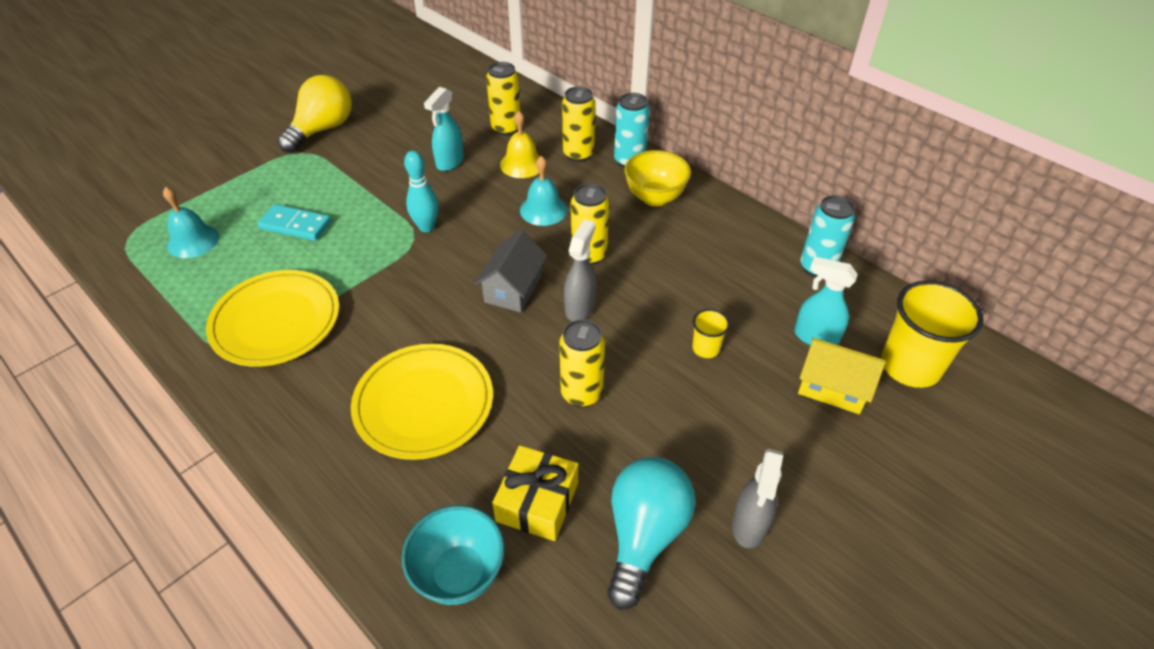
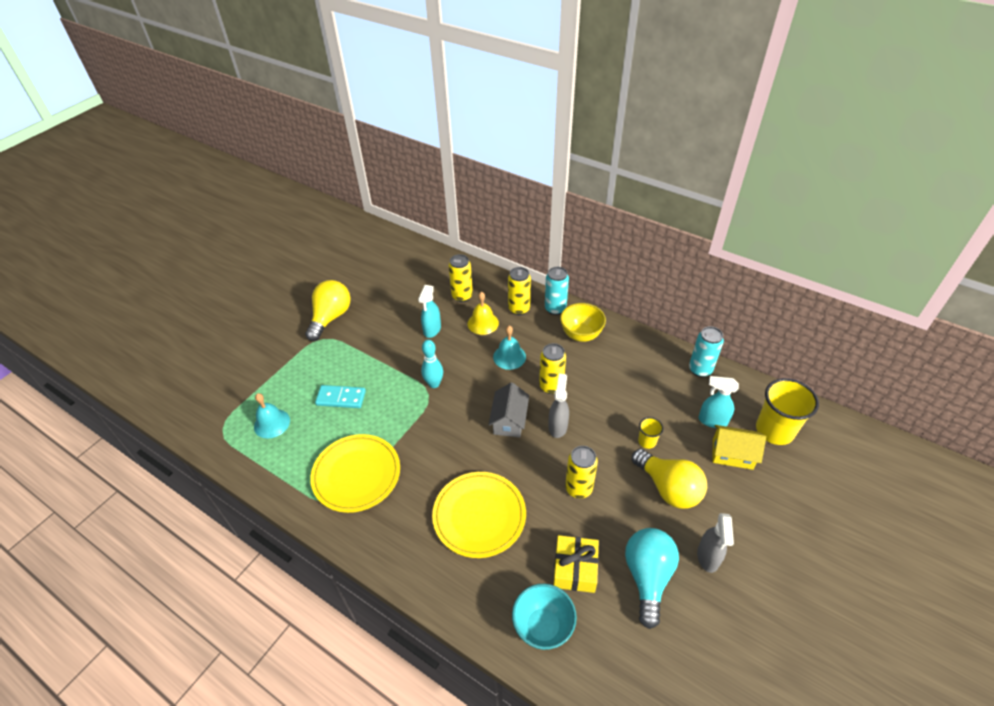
camera: 10 degrees left, 0 degrees up
(718, 417) = (668, 488): none -> yellow light bulb

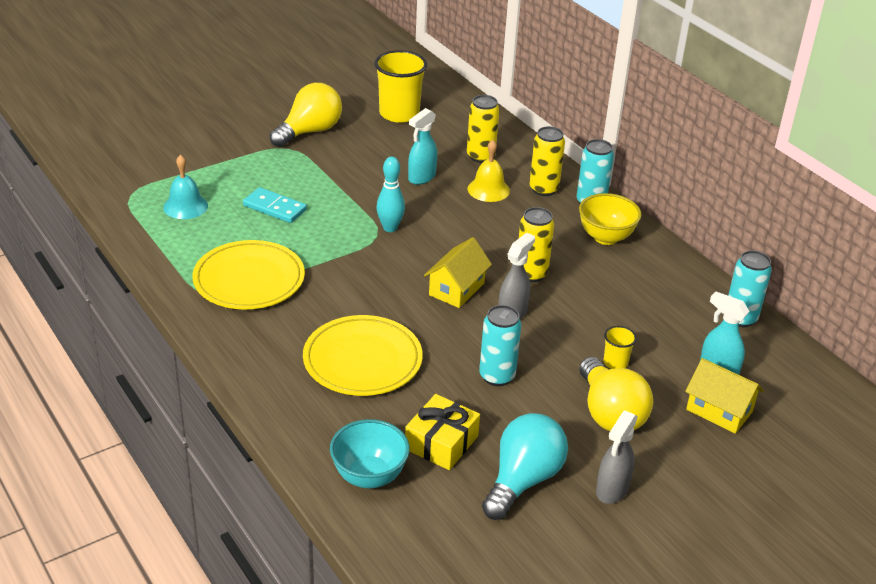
camera: 20 degrees right, 10 degrees down
(509, 357) = (499, 231): turquoise bell -> none
(509, 420) = (456, 289): grey house -> yellow house
(578, 488) = (497, 376): yellow can -> turquoise can
(774, 430) = (796, 407): yellow cup -> yellow cup (399, 114)

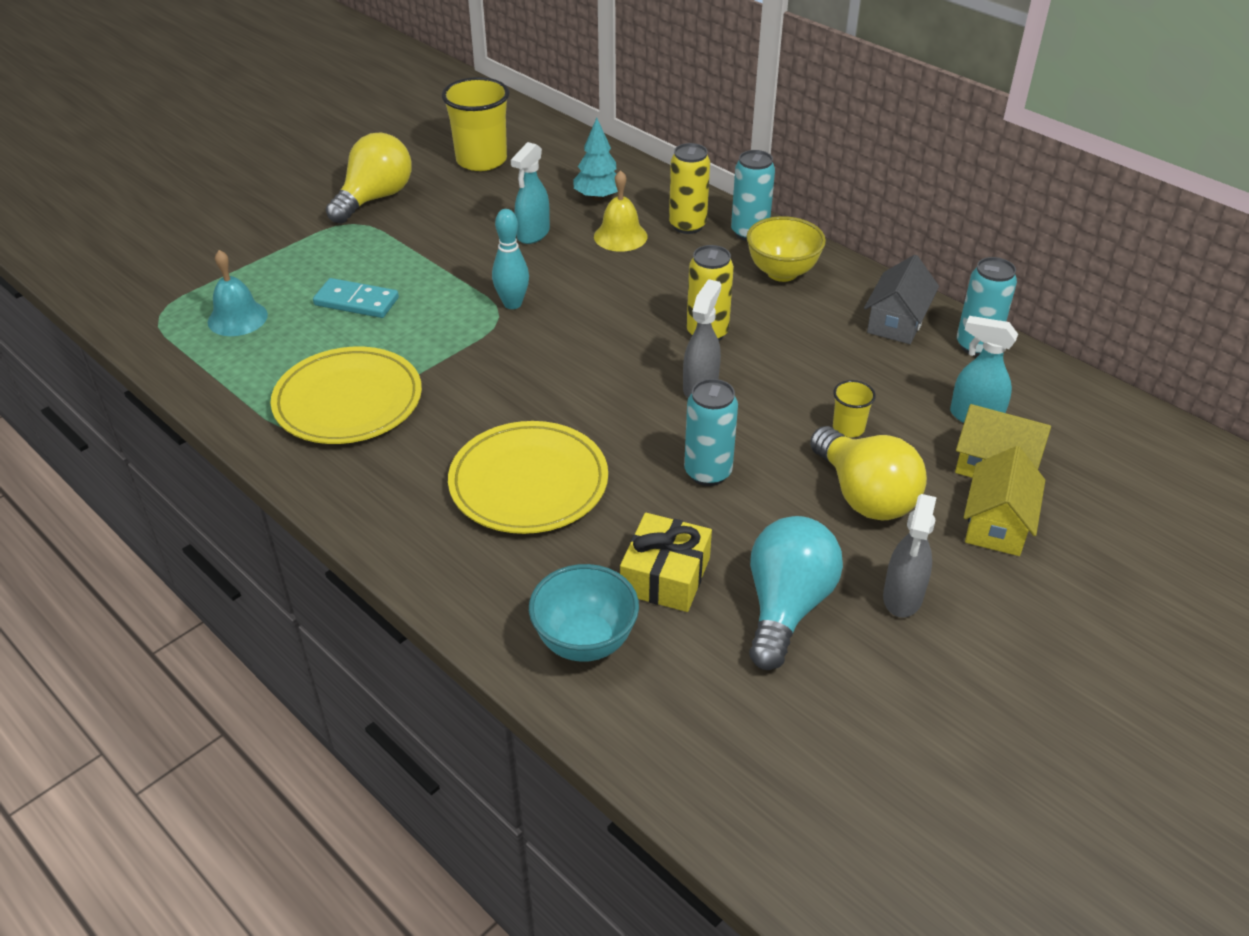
camera: 10 degrees left, 5 degrees up
(456, 289) = (620, 368): yellow house -> yellow house (996, 524)
(480, 156) = (598, 197): yellow can -> turquoise tree
(683, 290) = (897, 322): none -> grey house

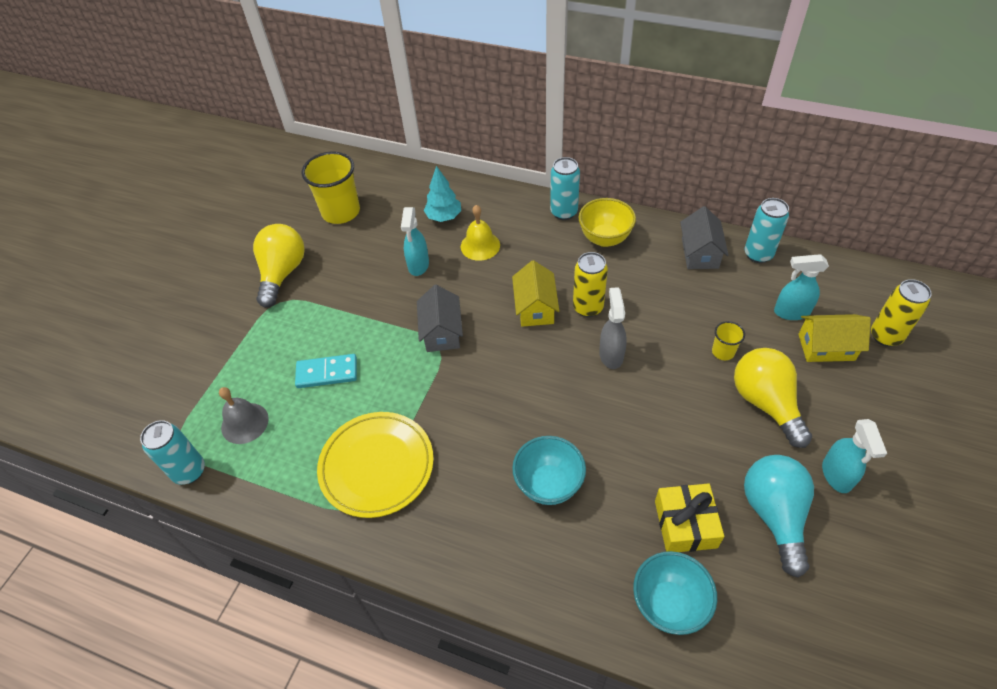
camera: 20 degrees left, 10 degrees up
(237, 318) = (244, 423): turquoise bell -> grey bell
(512, 304) = (441, 332): turquoise bowling pin -> grey house
(528, 482) = (548, 484): yellow plate -> turquoise bowl
(687, 225) = (519, 220): yellow can -> yellow can (885, 336)
(708, 472) = (659, 425): turquoise can -> turquoise can (189, 471)
(864, 495) = (765, 403): yellow light bulb -> yellow light bulb turned 150 degrees counterclockwise
(902, 597) = (836, 475): grey spray bottle -> turquoise spray bottle
(996, 524) = (854, 392): yellow house -> yellow house (535, 308)

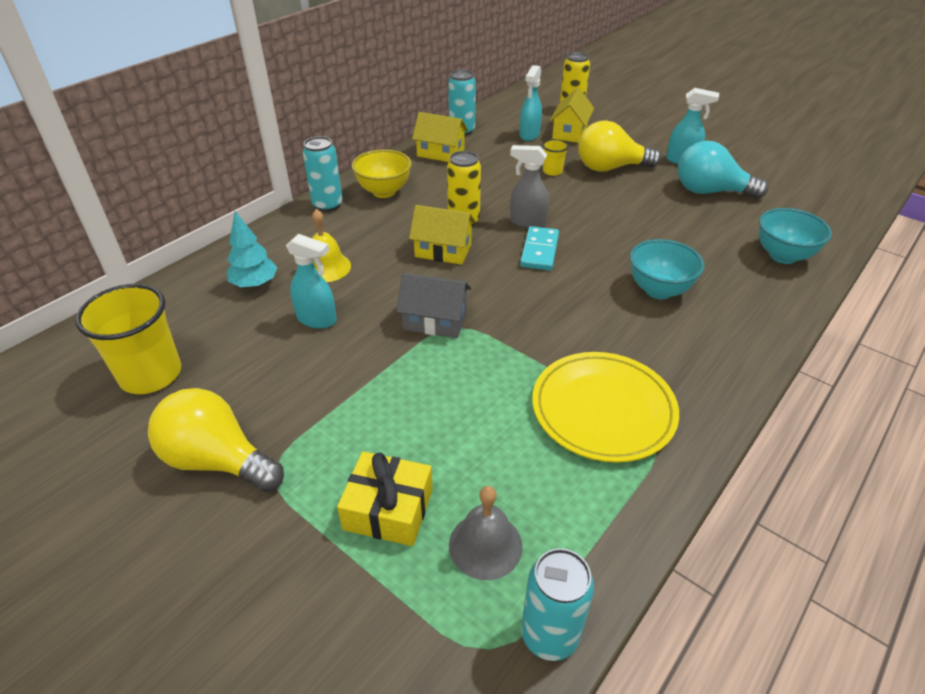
camera: 75 degrees left, 10 degrees down
(327, 373) = (441, 435): turquoise domino -> turquoise domino (539, 251)
(685, 524) = (712, 230): yellow gift -> yellow gift (388, 509)
(700, 253) = (440, 153): grey house -> yellow house

